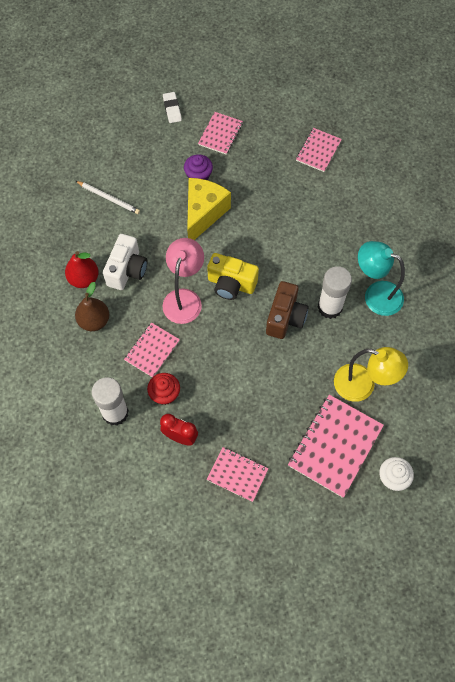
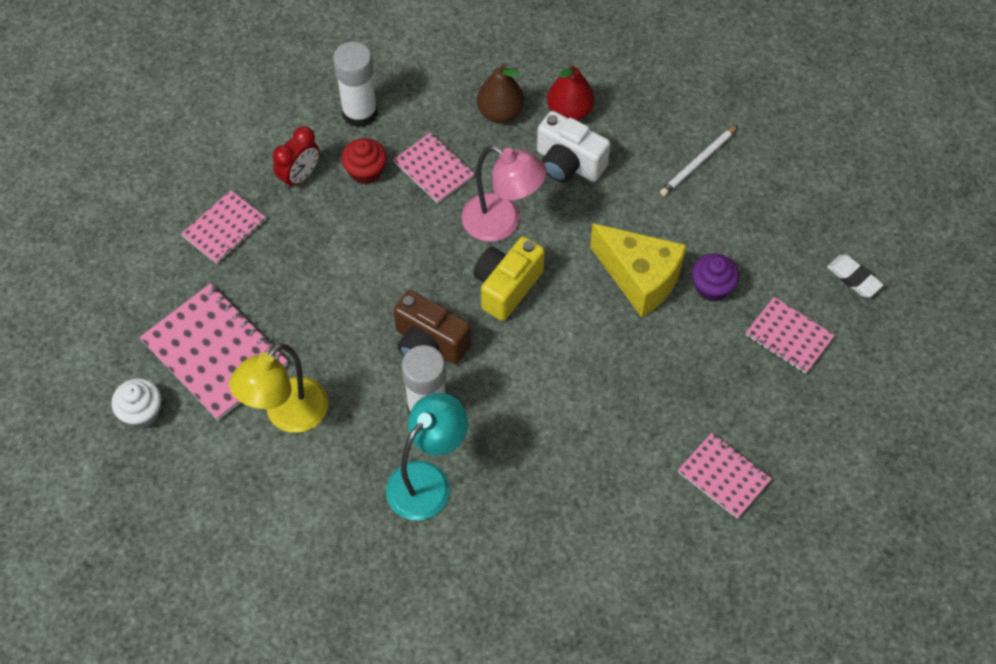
camera: 105 degrees right, 5 degrees down
(172, 109) = (853, 278): white eraser -> white eraser turned 45 degrees clockwise

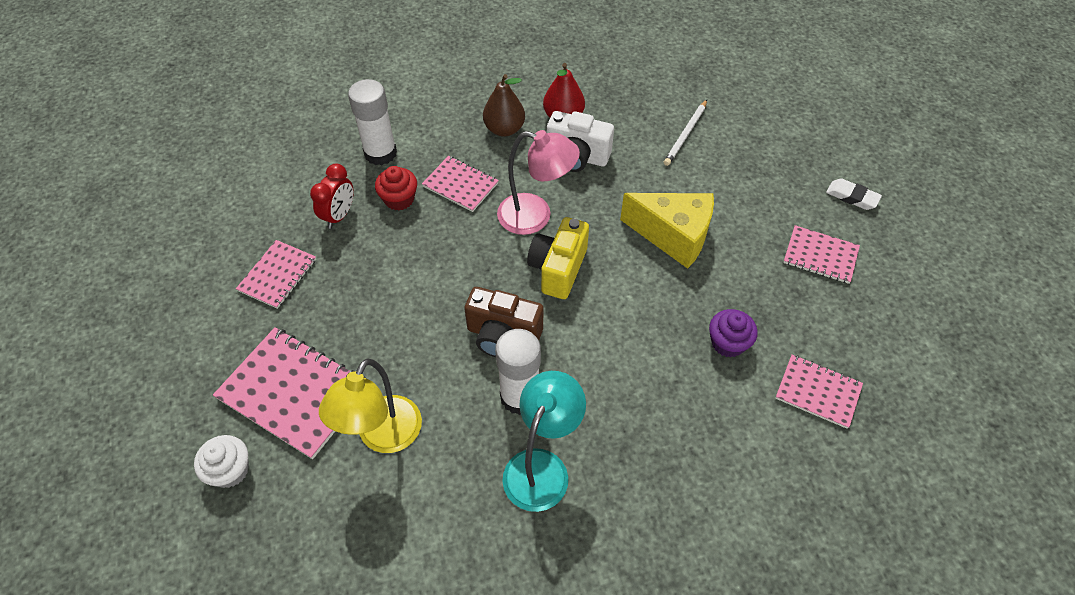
camera: 15 degrees left, 5 degrees down
(712, 287) = (738, 229): purple cupcake -> purple cupcake (728, 343)

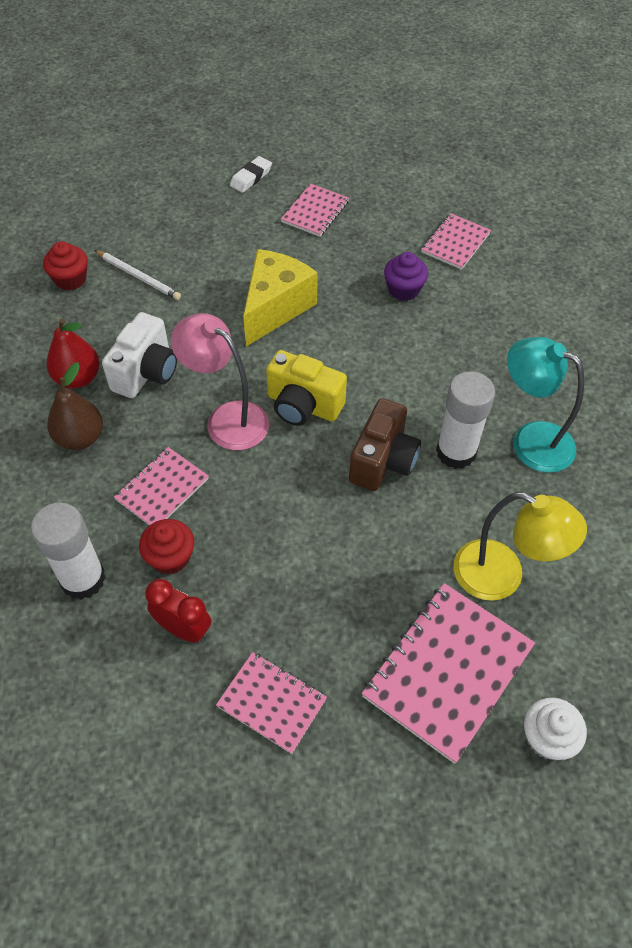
camera: 85 degrees left, 0 degrees up
(535, 216) = (227, 419): pink lamp -> pink lamp turned 75 degrees counterclockwise
(670, 92) = (70, 279): none -> red cupcake

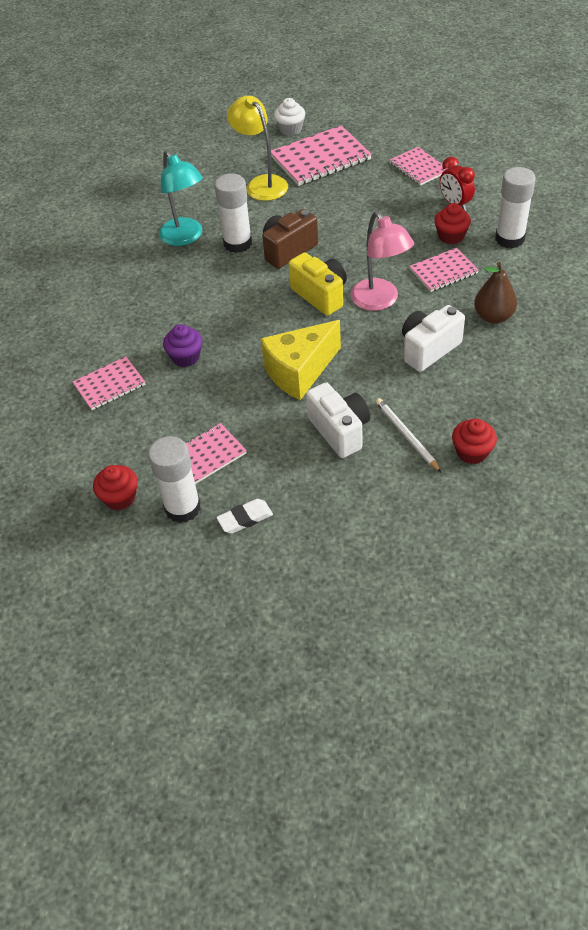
camera: 150 degrees left, 5 degrees down
(78, 378) = (485, 359): red pear -> none
(205, 263) = (340, 431): none -> white camera
(307, 171) = (183, 508): none -> white glue stick
(364, 164) = (120, 497): none -> red cupcake

